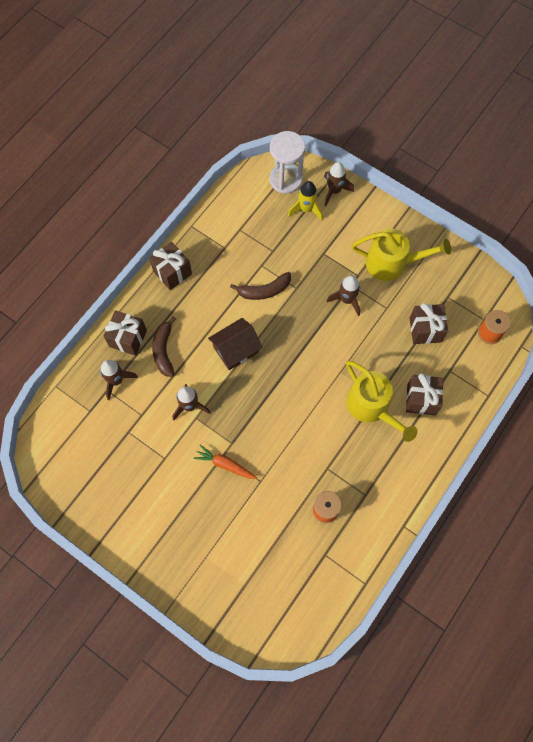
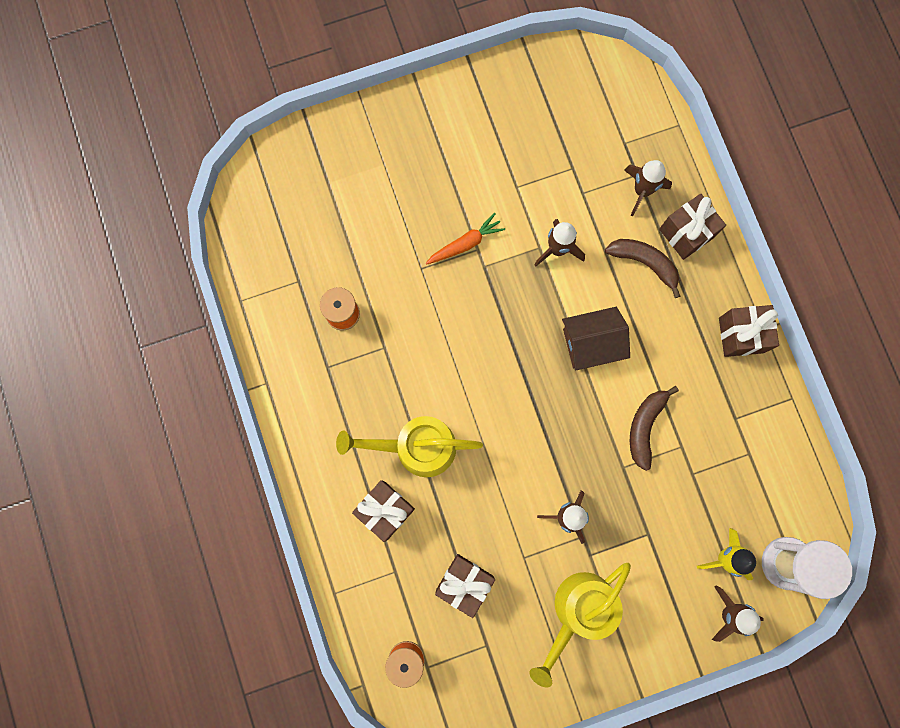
camera: 125 degrees right, 10 degrees up
(236, 349) = (591, 343): brown house -> brown house turned 75 degrees clockwise

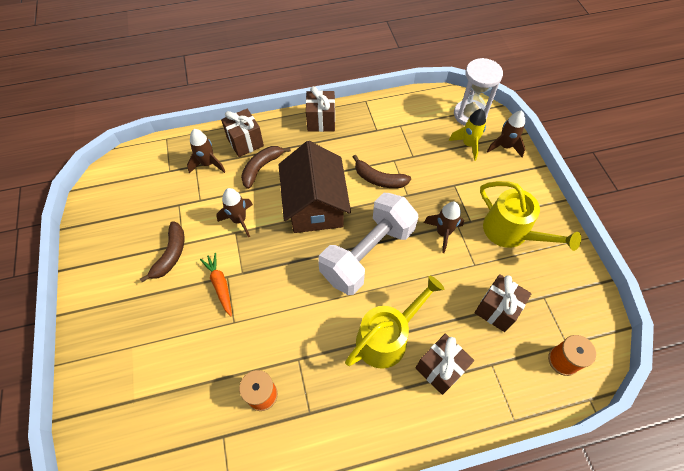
camera: 85 degrees left, 20 degrees down
(417, 447) = (387, 338): yellow watering can -> yellow watering can turned 135 degrees counterclockwise
(500, 177) = (171, 255): none -> brown banana
(526, 418) = (367, 253): none -> white dumbbell
(591, 343) = (315, 205): brown house -> brown house, size x1.59

